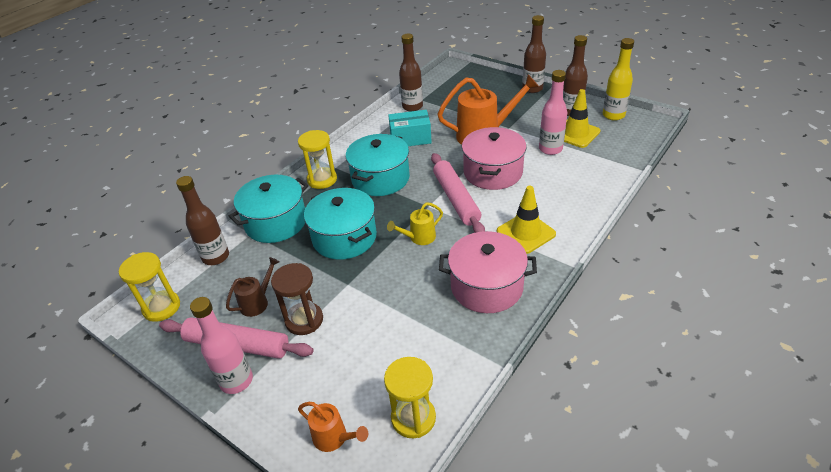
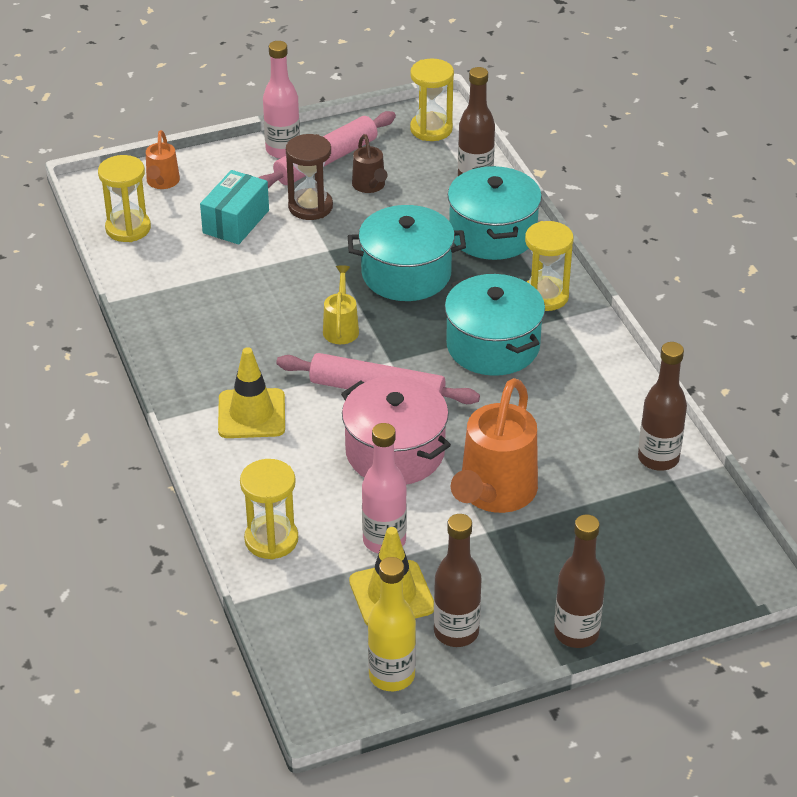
camera: 120 degrees right, 0 degrees up
(334, 438) = (162, 182): orange watering can -> orange watering can turned 60 degrees counterclockwise
(410, 138) = (563, 414): turquoise box -> turquoise box (236, 221)
(486, 286) = (211, 340): pink pot -> none
(595, 179) = (271, 539): none -> yellow hourglass

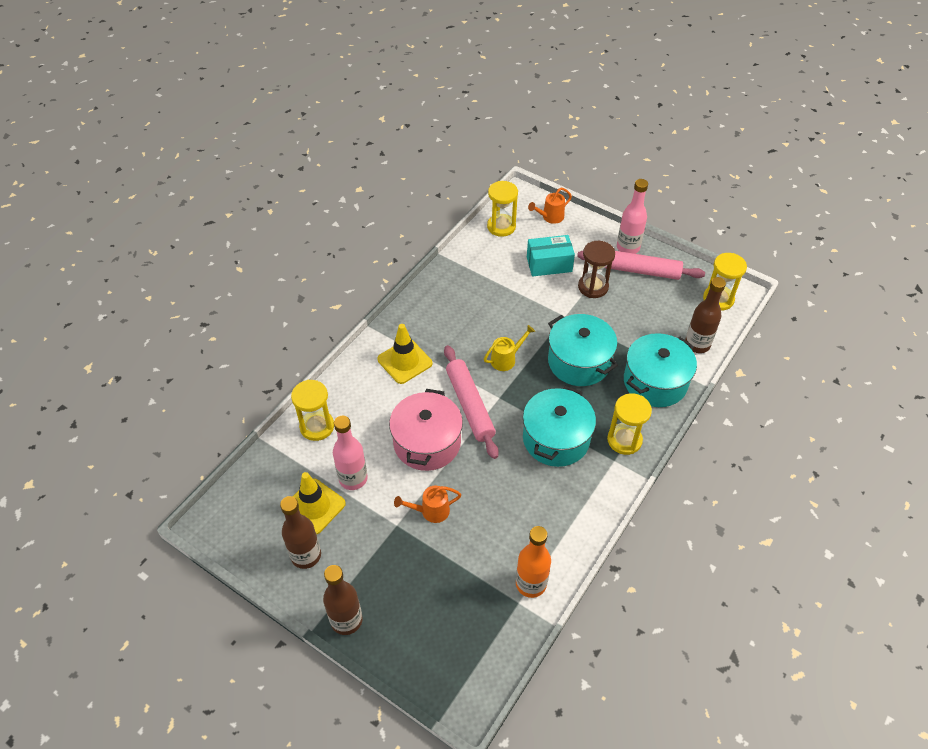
camera: 55 degrees right, 10 degrees up
(370, 186) = (637, 302): brown watering can -> none
(392, 675) = (252, 542): yellow bottle -> none
(494, 494) = (430, 511): orange watering can -> orange watering can, size x0.51
(658, 458) = (531, 584): brown bottle -> orange bottle

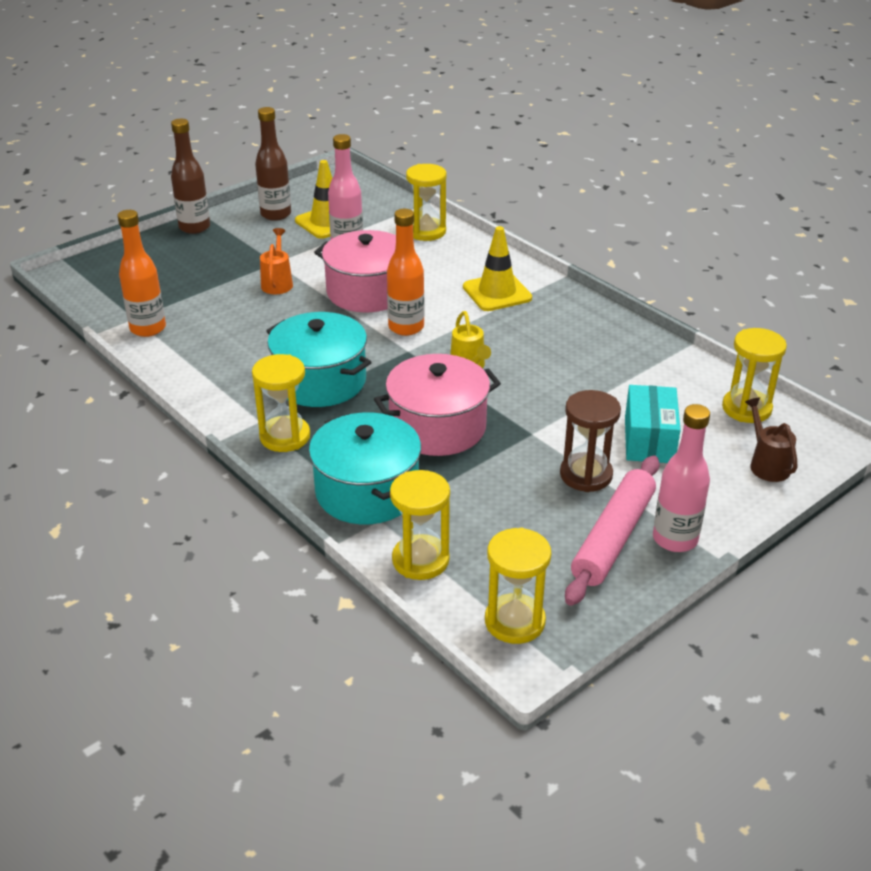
camera: 105 degrees right, 15 degrees down
(470, 405) = (406, 327): pink rolling pin -> orange bottle
(550, 217) = (766, 464): orange watering can -> brown watering can
(579, 362) = (437, 427): turquoise pot -> pink pot
(697, 344) = (420, 560): brown bottle -> yellow hourglass

